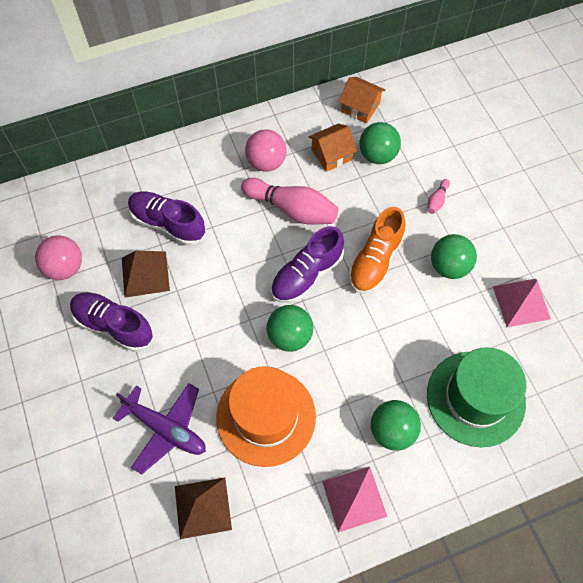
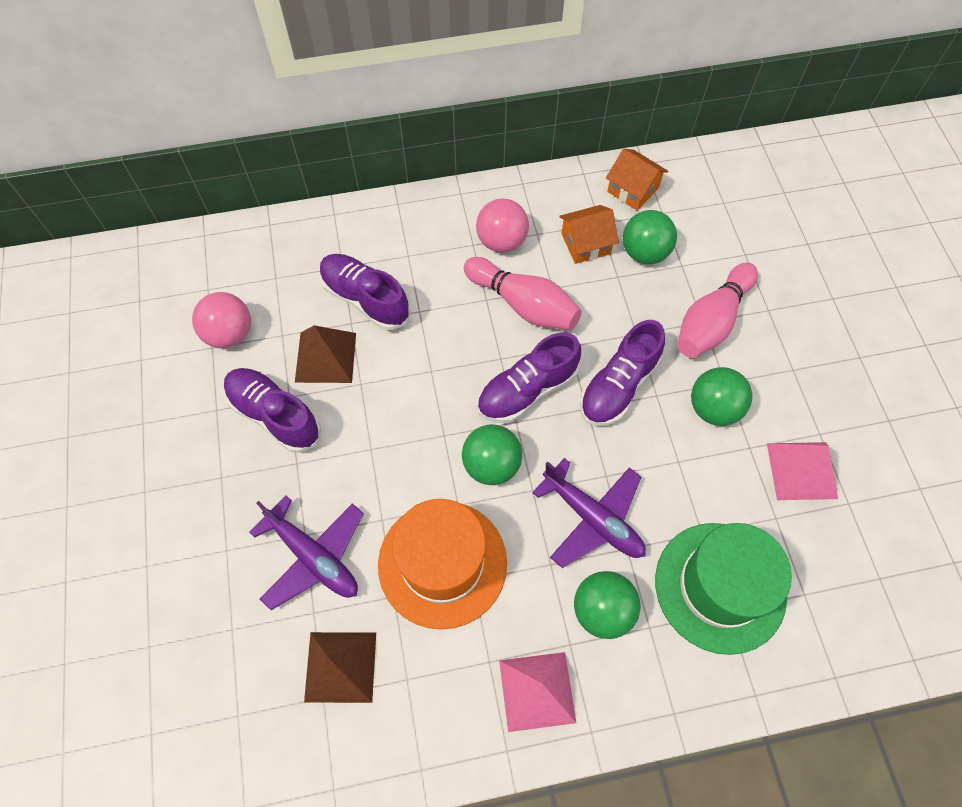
camera: 10 degrees right, 0 degrees up
(373, 364) = (593, 518): none -> purple plane
(375, 261) = (618, 386): orange shoe -> purple shoe
(437, 200) = (711, 321): pink bowling pin -> pink bowling pin, size x2.25

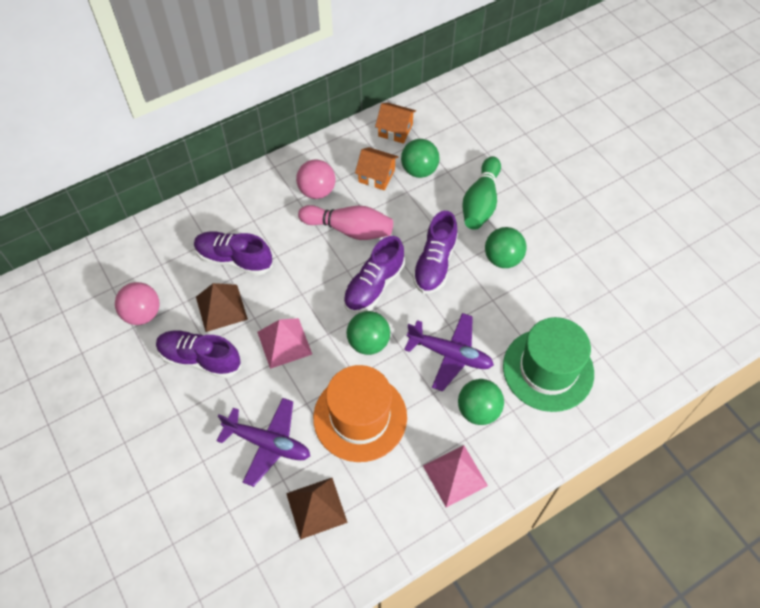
camera: 20 degrees left, 5 degrees down
(585, 243) = (376, 176): orange house -> orange house turned 60 degrees clockwise
(711, 321) = (481, 202): pink bowling pin -> green bowling pin
(801, 470) = (573, 280): pink pyramid -> pink pyramid (284, 343)

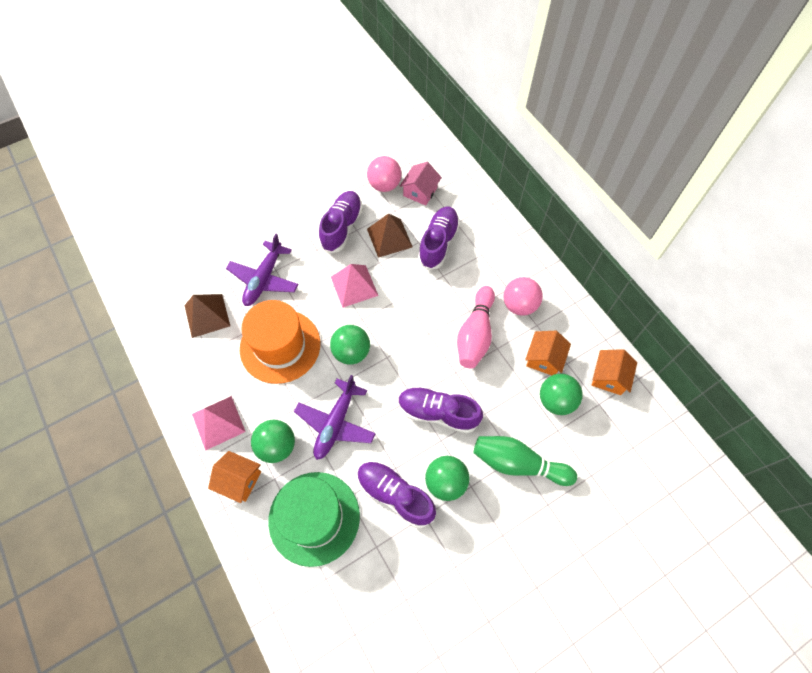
camera: 90 degrees right, 5 degrees up
(159, 276) = (420, 192): none -> pink house
(374, 286) = (412, 356): purple shoe -> purple shoe (395, 495)
(517, 445) = (239, 480): none -> orange house

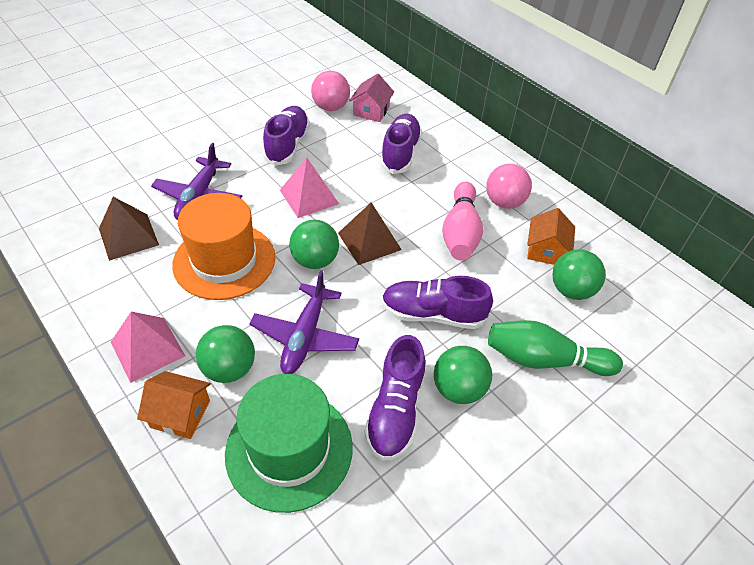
camera: 10 degrees left, 15 degrees down
(389, 238) = (343, 151): brown pyramid -> brown pyramid (369, 241)
(395, 495) = (395, 410): purple shoe -> purple shoe turned 105 degrees counterclockwise
(609, 377) = (625, 262): orange house -> none

